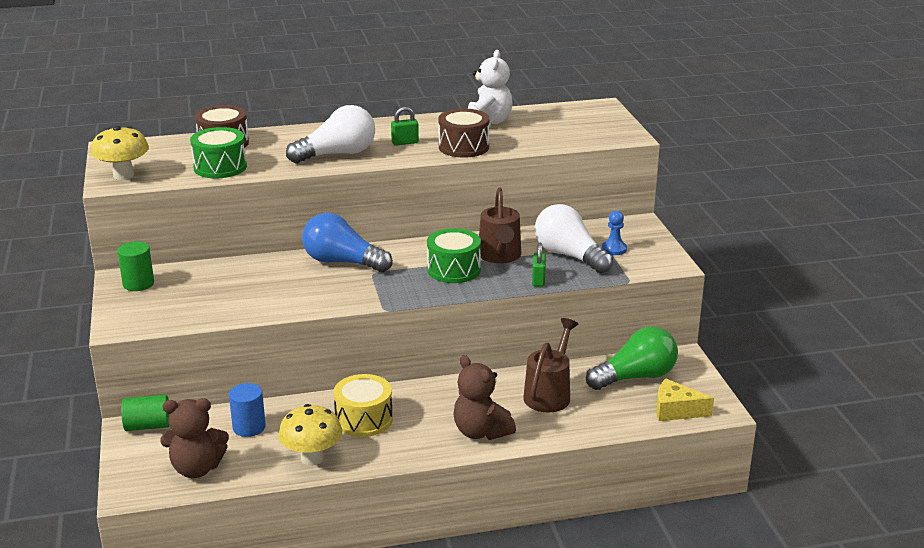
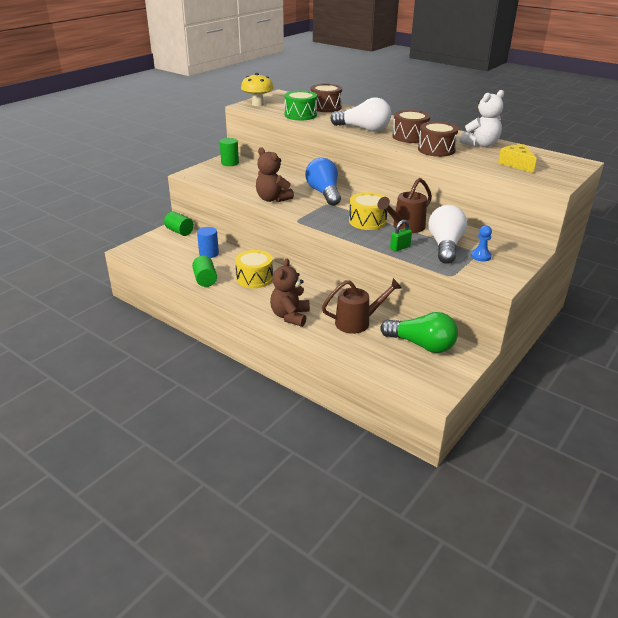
camera: 50 degrees right, 5 degrees up
(196, 468) = (162, 256): brown teddy bear -> brown teddy bear (272, 199)
(312, 458) = (205, 280): yellow mushroom -> green cylinder
(405, 142) = (410, 137): green padlock -> brown drum
(454, 270) = (367, 221): green drum -> yellow drum
(676, 410) = (409, 375): yellow cheese -> yellow cheese (516, 164)

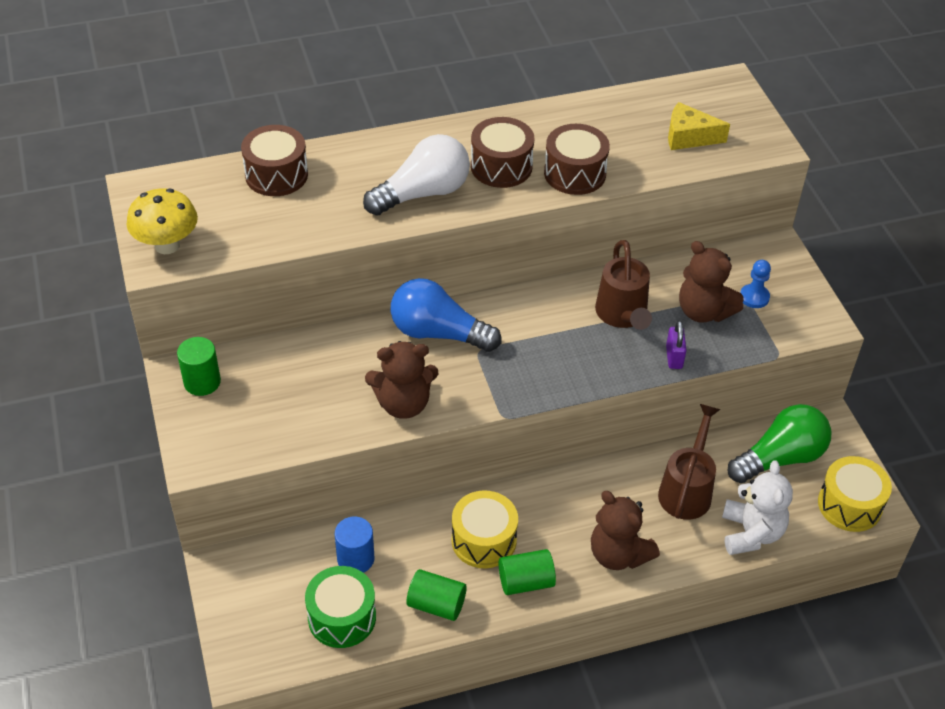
camera: 55 degrees left, 15 degrees up
(179, 231) = (239, 562): green cylinder -> green cylinder (526, 582)
(300, 115) = (283, 224): green drum -> green drum (342, 617)
(367, 221) = (572, 342): yellow drum -> yellow drum (849, 505)
(400, 248) = (674, 357): green padlock -> purple padlock
(445, 246) = (703, 311): white light bulb -> brown teddy bear
(481, 145) = (596, 121): white teddy bear -> white teddy bear (751, 533)

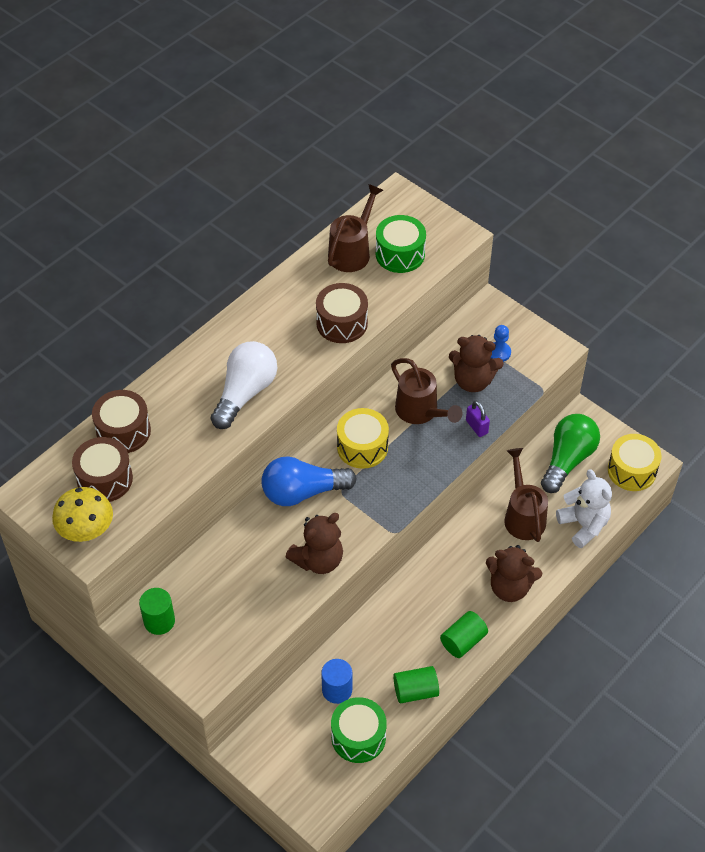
camera: 30 degrees left, 5 degrees up
(484, 540) = (414, 627): yellow drum -> yellow drum (362, 447)
(501, 166) = (285, 343): brown drum -> brown drum (105, 479)
(639, 114) = (352, 251): none -> brown watering can
(689, 137) = (400, 254): yellow cheese -> green drum

